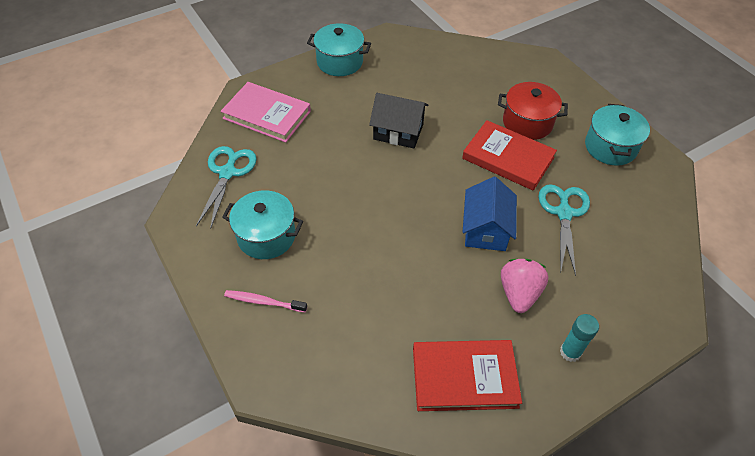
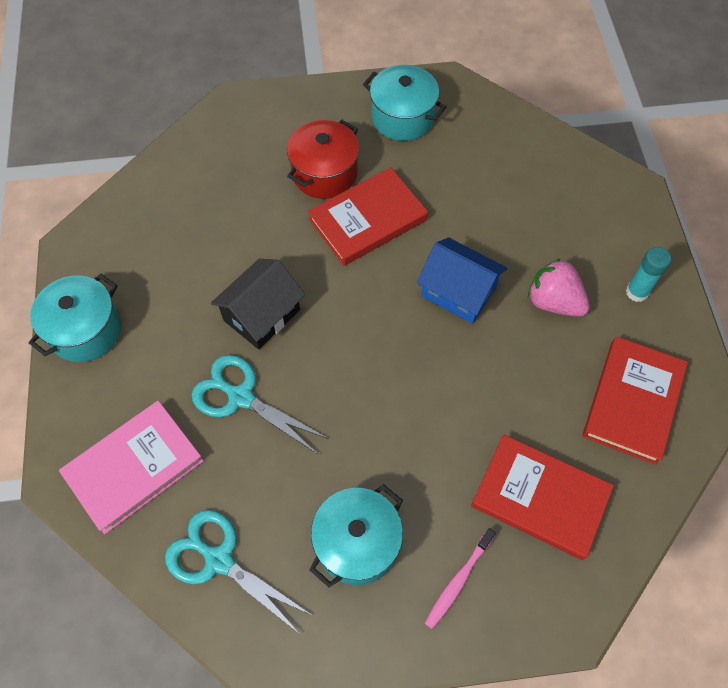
camera: 65 degrees left, 10 degrees up
(348, 334) = (540, 498): none -> red book
(564, 213) = (470, 208): turquoise scissors -> turquoise scissors (241, 397)

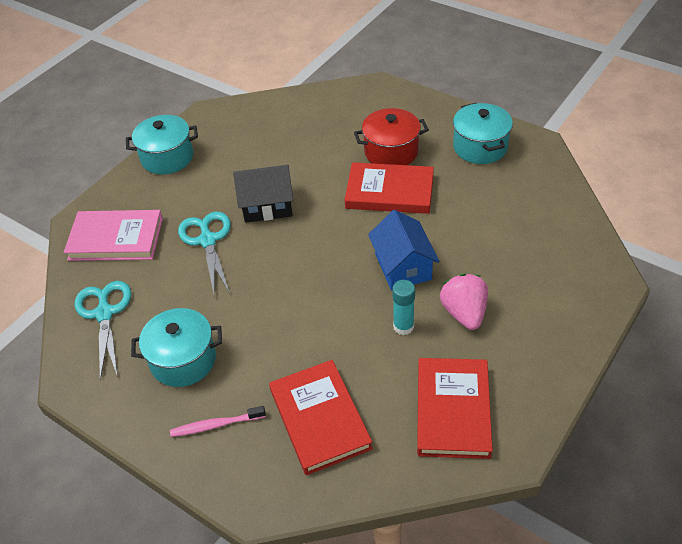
camera: 45 degrees right, 15 degrees down
(633, 401) = (453, 410): red book -> red book turned 60 degrees counterclockwise
(637, 292) = (536, 346): turquoise glue stick -> turquoise glue stick (403, 326)

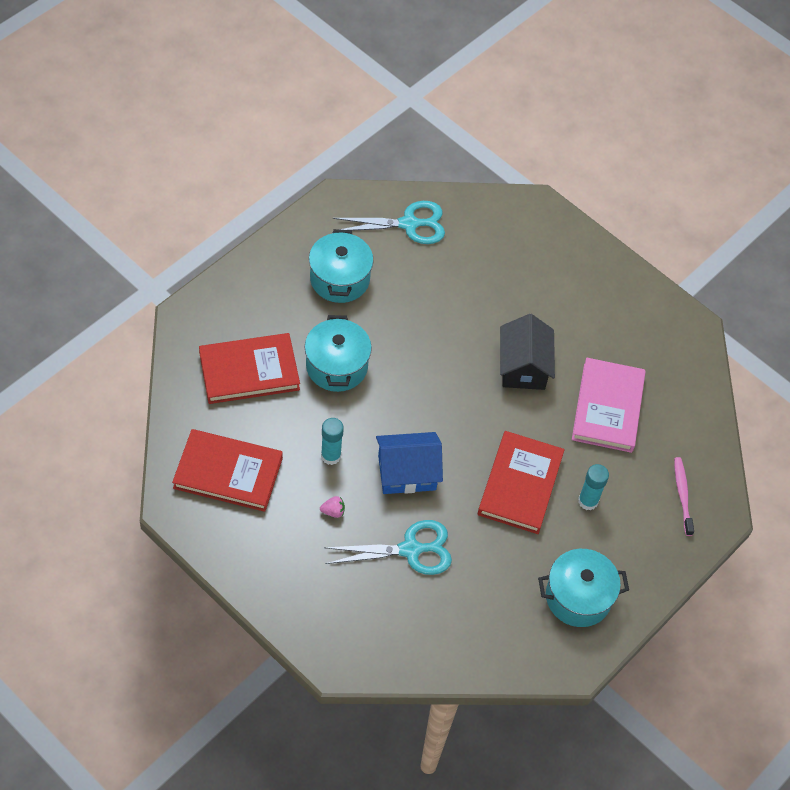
camera: 90 degrees right, 10 degrees up
(116, 239) = (504, 235): pink book -> pink book (607, 408)
(167, 157) = (620, 284): turquoise pot -> turquoise pot (337, 366)
(208, 240) = (484, 310): turquoise scissors -> turquoise scissors (410, 550)
(216, 425) = (265, 297): pink toothbrush -> pink toothbrush (682, 495)
(391, 152) = (588, 501): red pot -> turquoise glue stick
(464, 313) = (333, 511): pink strawberry -> pink strawberry, size x0.45

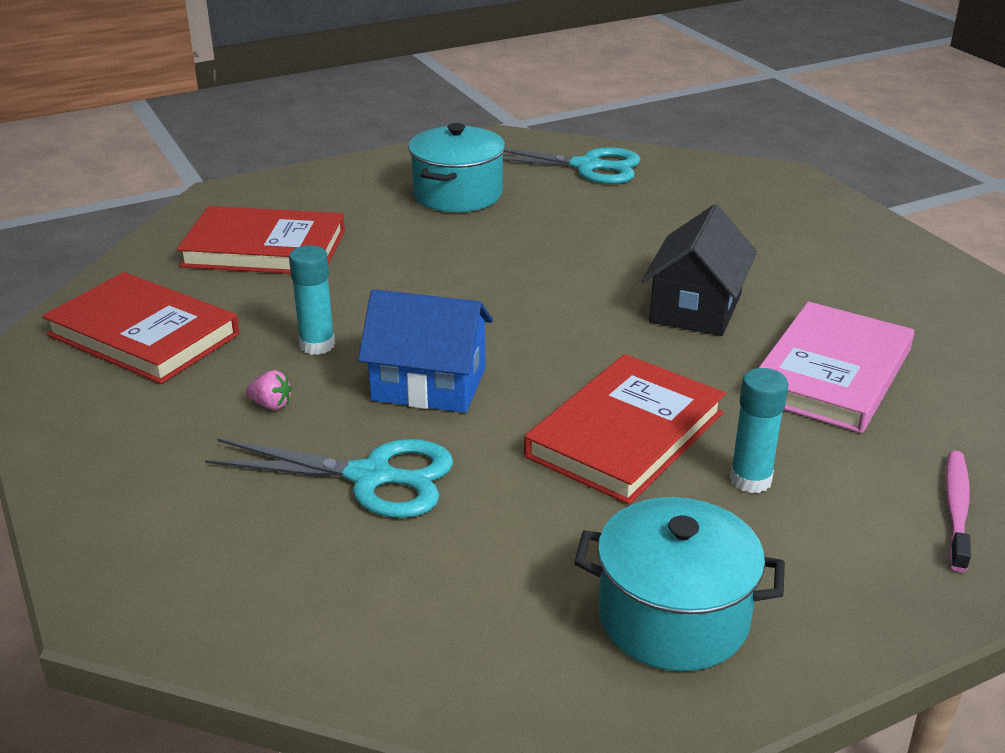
camera: 25 degrees right, 25 degrees down
(337, 366) = (396, 263): turquoise pot -> none

